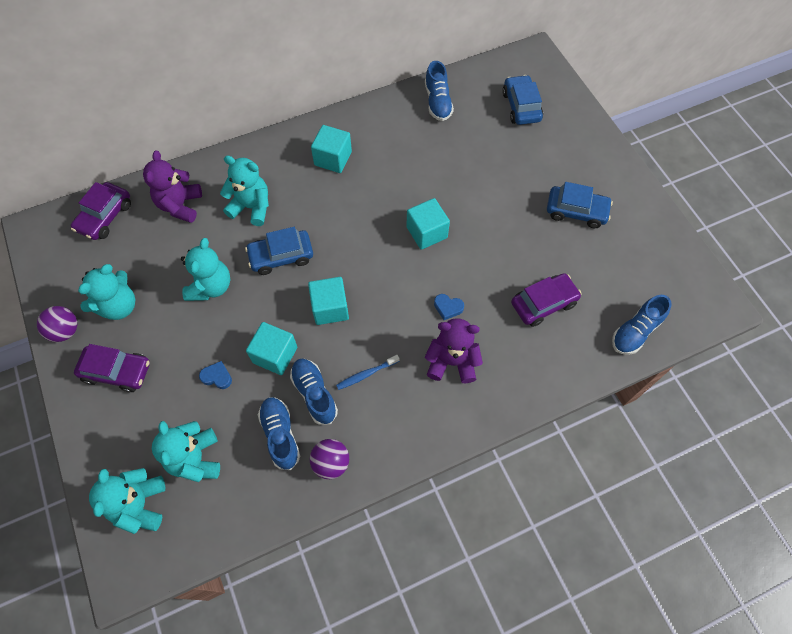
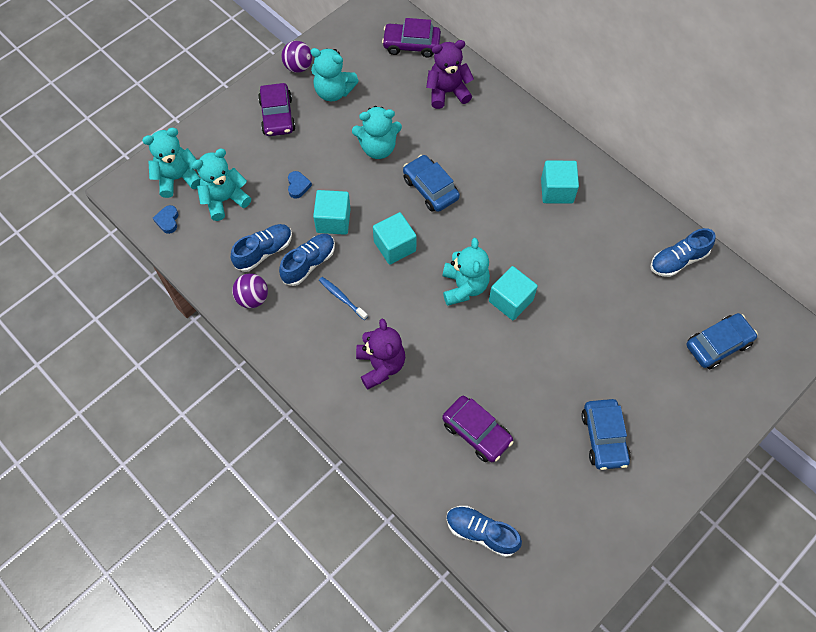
camera: 70 degrees right, 0 degrees up
(251, 207) = (471, 146): turquoise teddy bear -> turquoise teddy bear (464, 287)
(448, 307) = (435, 345): blue heart -> blue heart (168, 221)

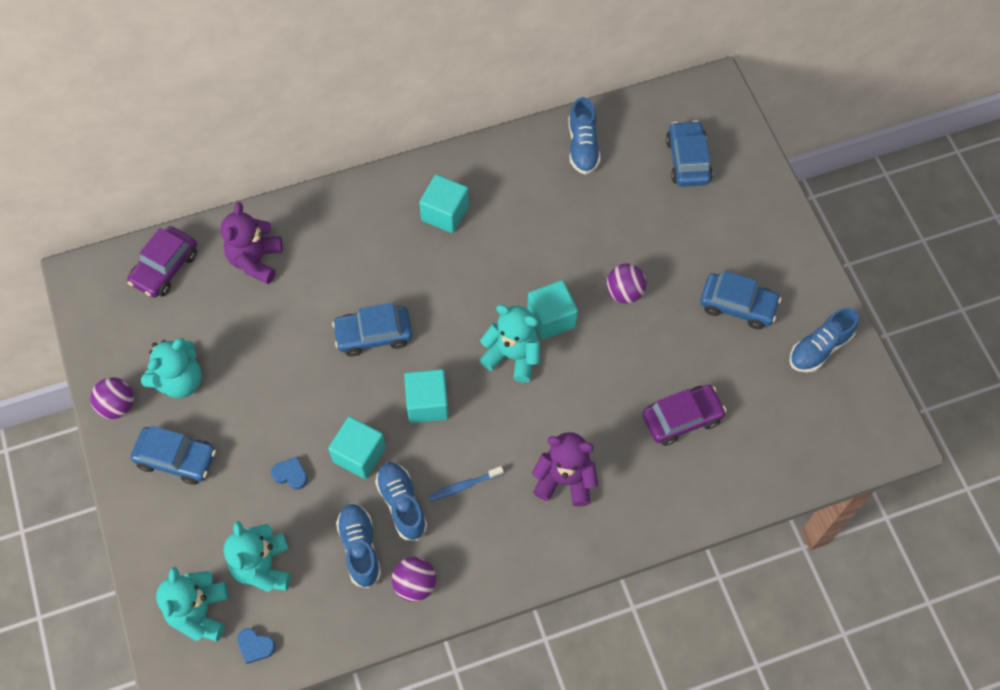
camera: 65 degrees left, 0 degrees up
(277, 116) = (176, 458): purple car -> blue car
(378, 148) = (288, 365): turquoise teddy bear -> none
(481, 532) = (787, 461): blue shoe -> blue shoe (819, 348)
(564, 344) = (624, 292): none -> purple ball

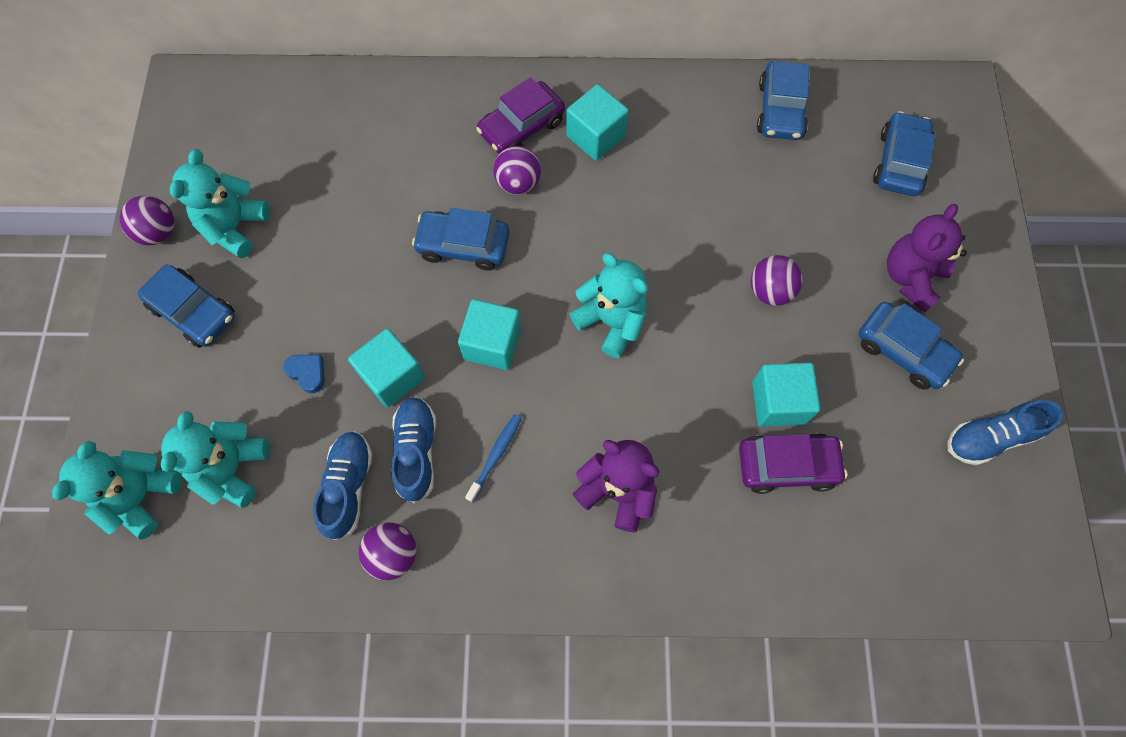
camera: 20 degrees right, 5 degrees up
(165, 268) = (272, 101): purple car -> purple car (521, 127)
(180, 381) = (234, 227): turquoise teddy bear -> turquoise teddy bear turned 135 degrees clockwise
(255, 646) = (184, 560): blue heart -> none
(256, 260) = (369, 123): purple teddy bear -> purple teddy bear (911, 278)
(397, 271) = (518, 183): none -> purple ball
(463, 486) = (495, 456): blue toothbrush -> blue toothbrush turned 120 degrees clockwise
(551, 318) = (672, 293): turquoise cube -> turquoise cube (778, 402)
(582, 146) = (780, 110): blue shoe -> blue car

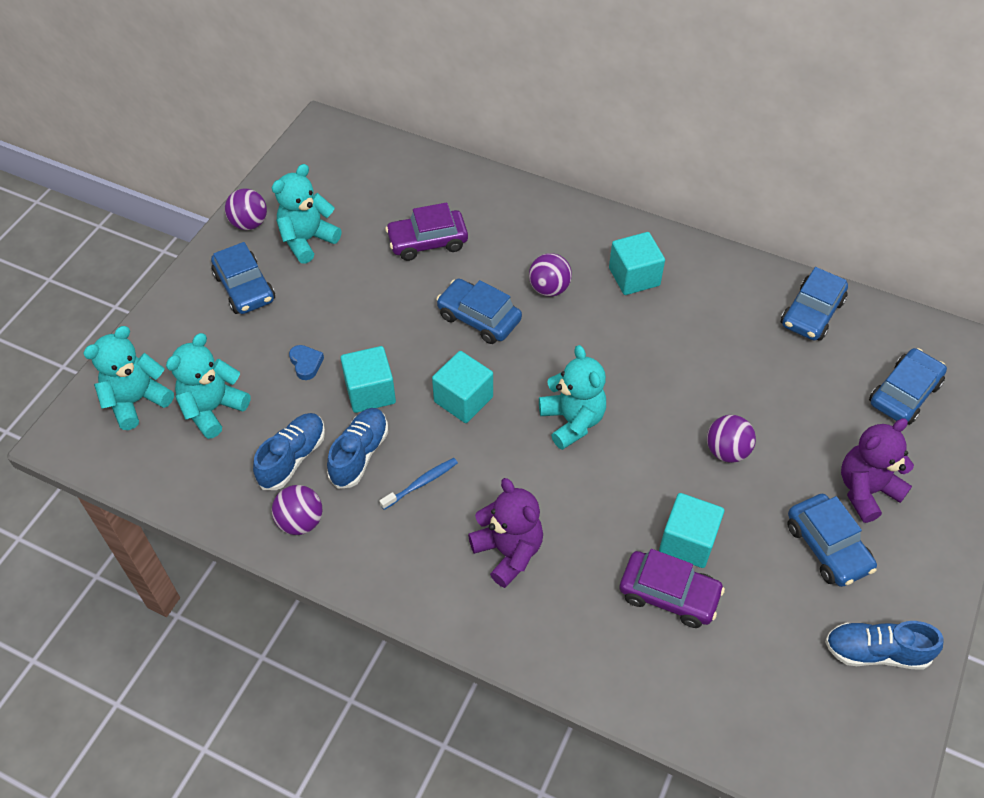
camera: 25 degrees right, 15 degrees down
(521, 127) = (574, 248): purple car -> purple car (427, 242)

